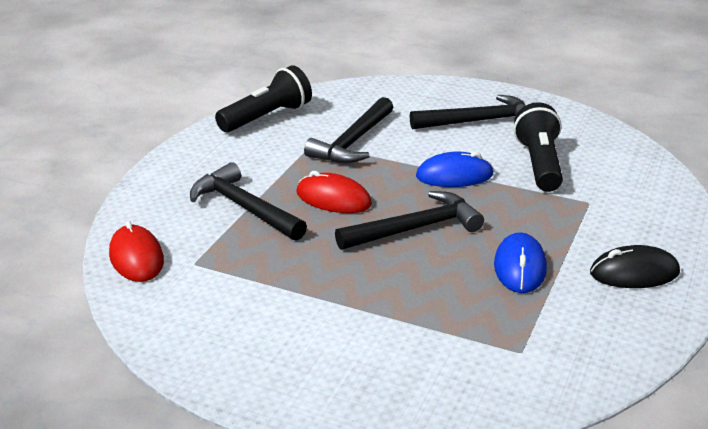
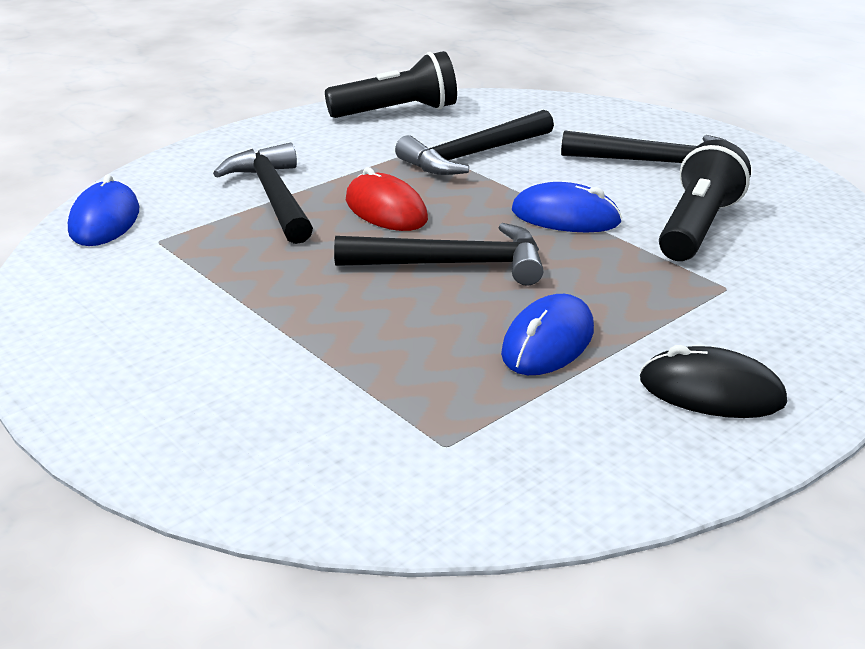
camera: 25 degrees right, 0 degrees up
(136, 257) = (104, 220): red mouse -> blue mouse

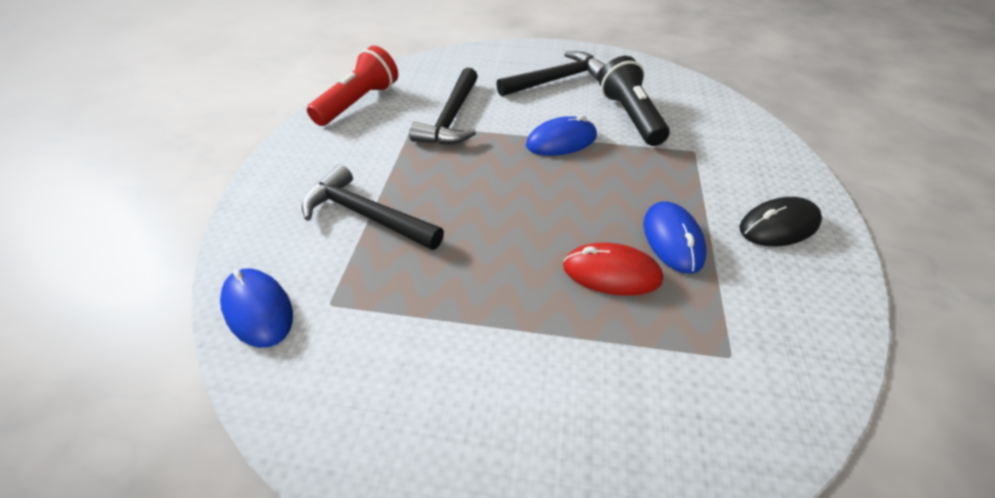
camera: 40 degrees left, 15 degrees up
(385, 210) = (456, 187): red mouse -> red mouse (611, 273)
(397, 112) = (358, 103): black flashlight -> red flashlight
(453, 264) = (551, 210): black hammer -> none

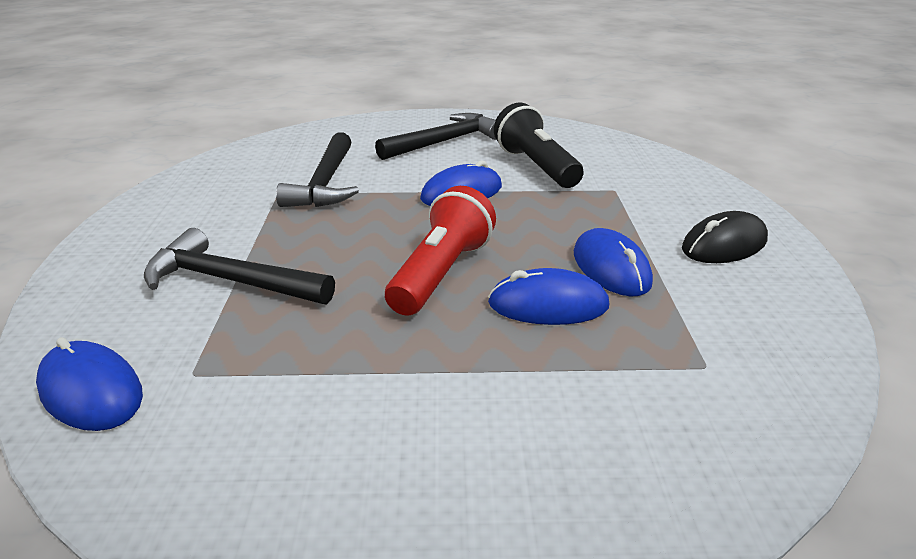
camera: 10 degrees left, 15 degrees down
(358, 103) = (205, 178): red flashlight -> red flashlight (441, 273)
(611, 273) = (548, 305): red mouse -> blue mouse

